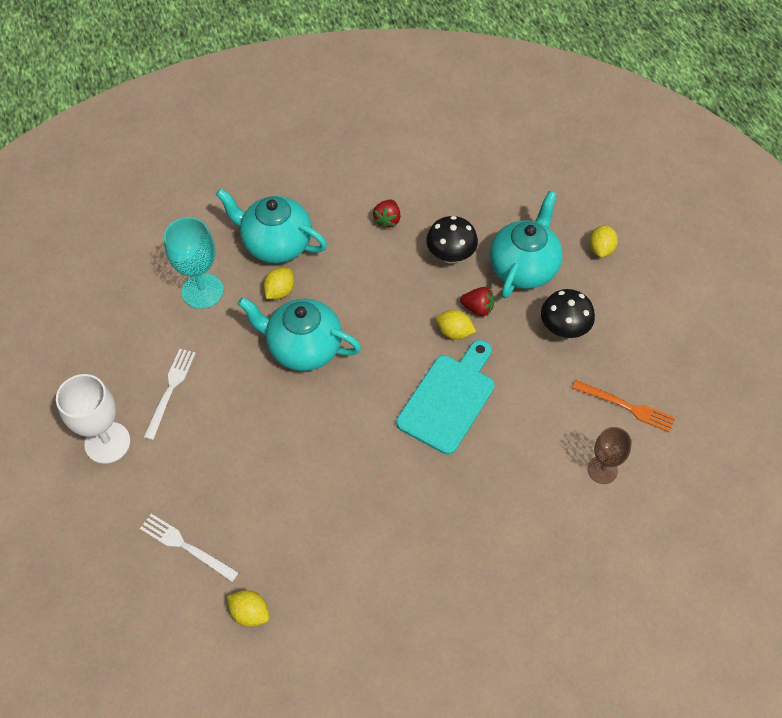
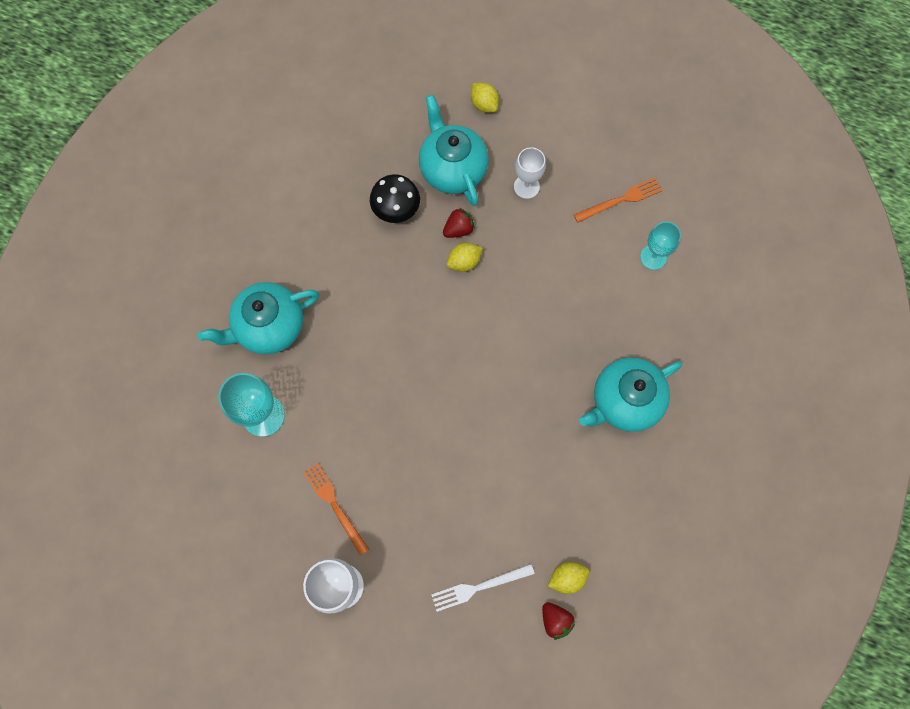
camera: 50 degrees left, 15 degrees up
(170, 390) = (335, 505): white fork -> orange fork
(280, 291) = (316, 357): yellow lemon -> none
(303, 347) = (383, 379): turquoise teapot -> turquoise teapot (624, 401)
(387, 220) = (322, 227): red strawberry -> red strawberry (555, 620)
(449, 399) = (515, 311): turquoise cutting board -> none
(563, 329) = (526, 186): black mushroom -> white goblet
(602, 470) = (653, 257): brown goblet -> turquoise goblet

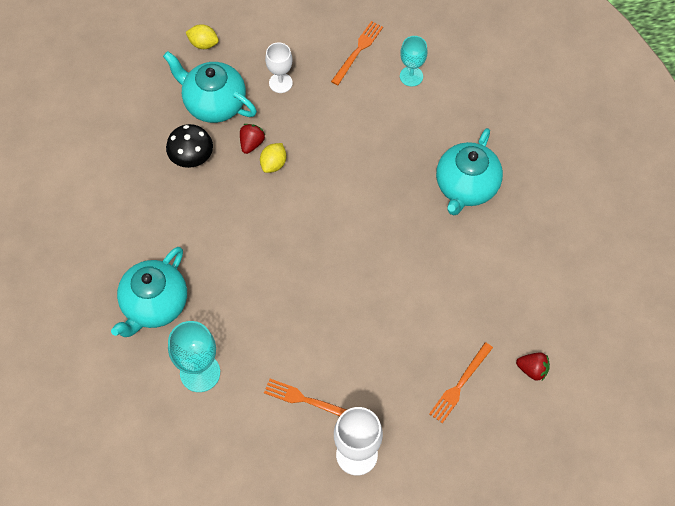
camera: 35 degrees left, 10 degrees down
(479, 587) = (460, 384): white fork -> orange fork
(567, 578) = (518, 335): yellow lemon -> none

